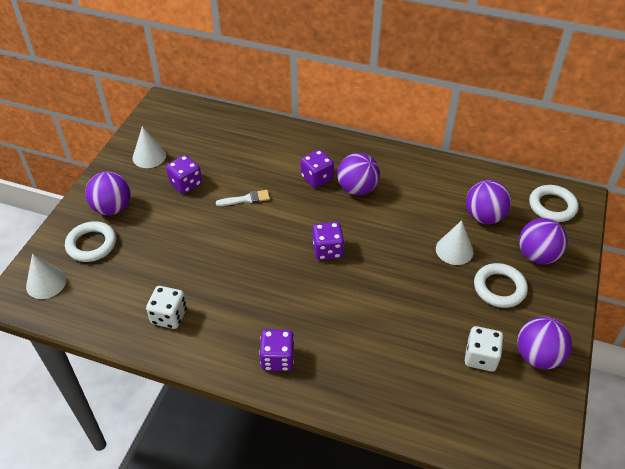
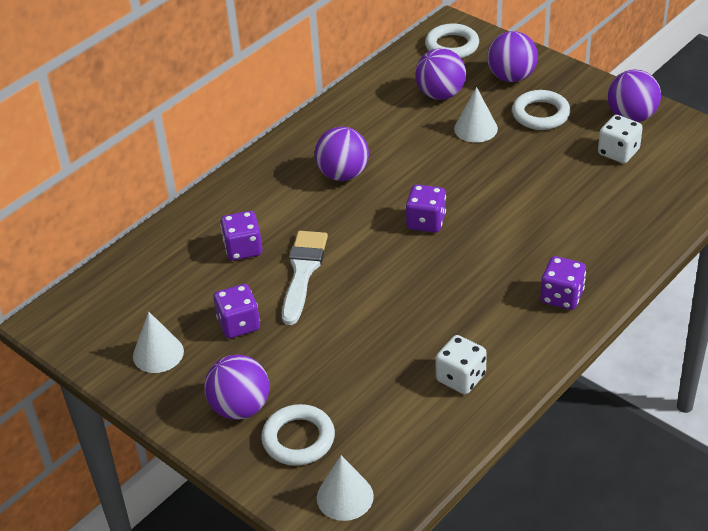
camera: 65 degrees left, 5 degrees down
(246, 199) = (303, 272): white brush -> white brush, size x1.72
(317, 178) = (304, 202): purple dice -> purple dice (243, 249)

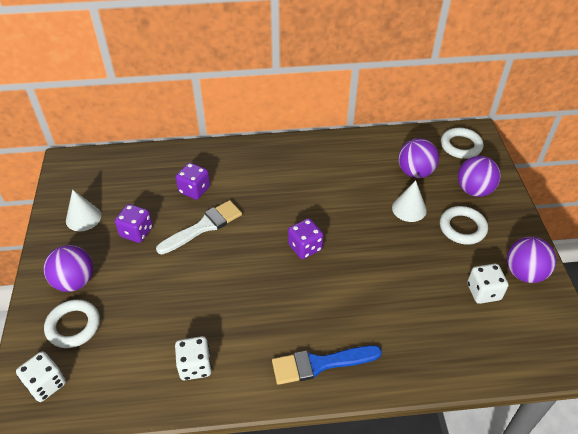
camera: 40 degrees right, 5 degrees up
(343, 174) = (298, 183): purple ball -> none
(345, 497) = (46, 384): white cone -> white dice
(562, 296) = (320, 364): purple dice -> blue brush

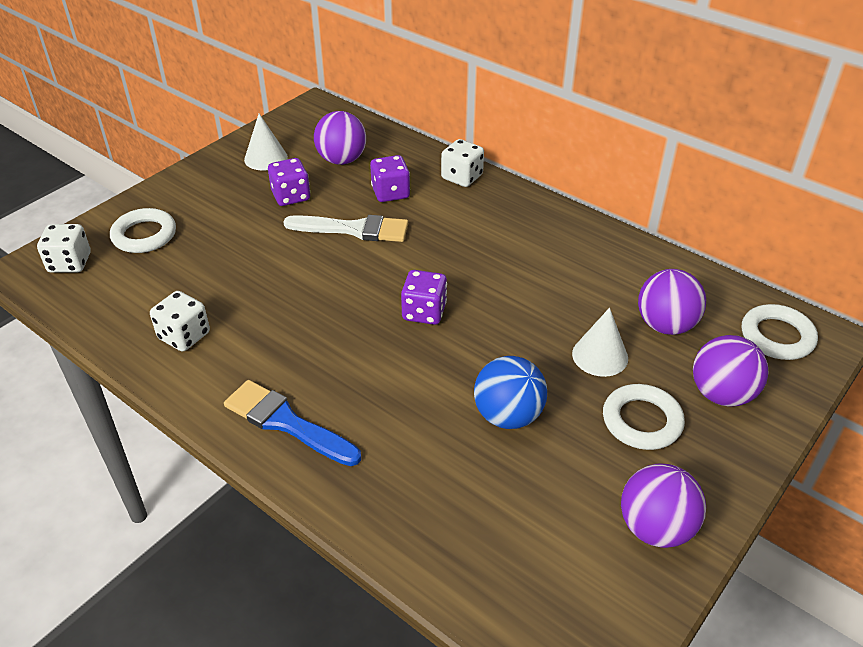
camera: 45 degrees right, 5 degrees down
(74, 281) = (191, 203): purple ball -> purple ball (342, 160)
(410, 270) = (508, 415): none -> blue ball
(483, 292) = (567, 503): white dice -> white dice (462, 177)

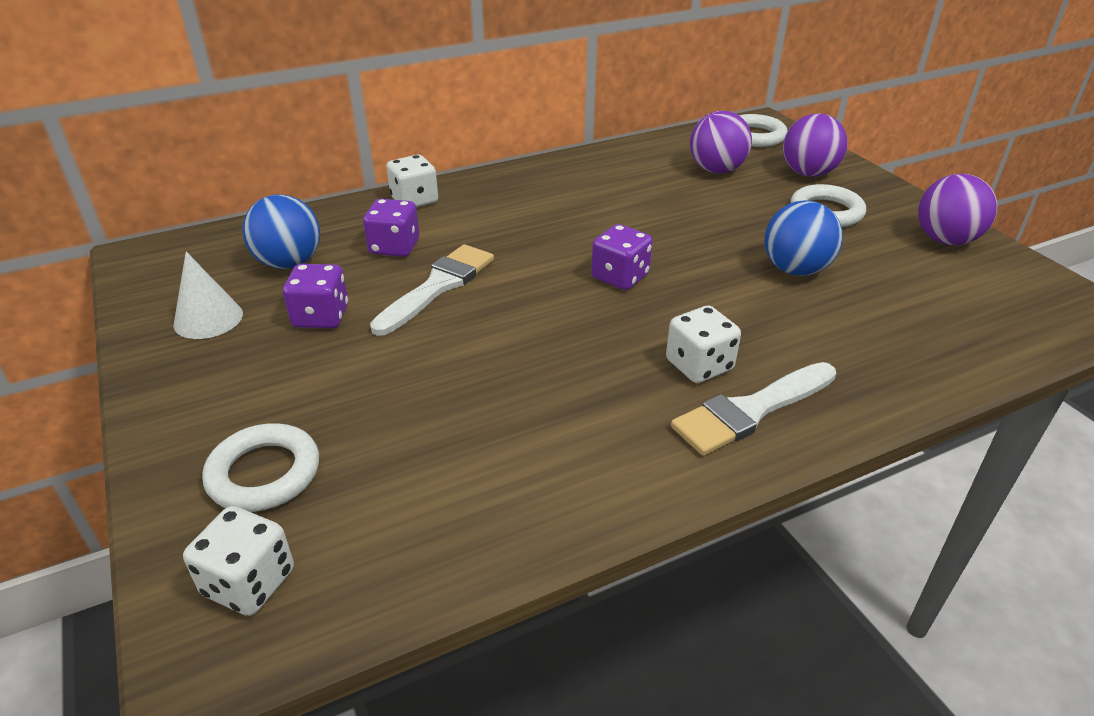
camera: 65 degrees left, 5 degrees down
(184, 336) = (539, 470): white dice -> white dice (699, 365)
(286, 423) = (750, 411): blue brush -> white brush
(342, 160) = (289, 263): purple ball -> blue ball
(600, 356) = (738, 207): white cone -> none

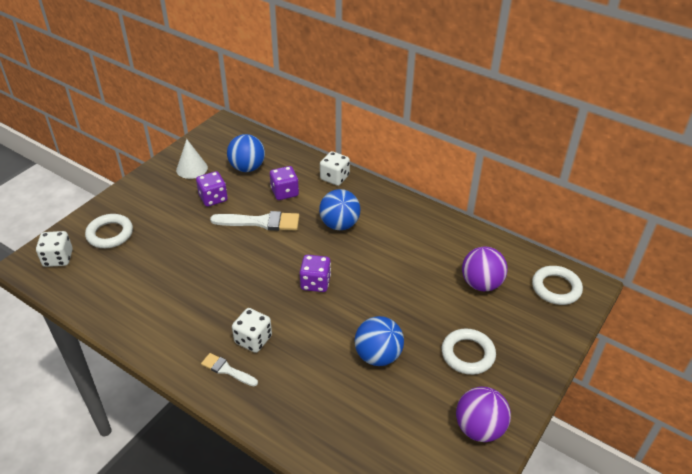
camera: 60 degrees right, 5 degrees up
(518, 225) = (339, 224): none -> blue ball
(750, 411) = (227, 370): white brush -> white brush, size x0.58
(808, 173) = (520, 332): purple ball -> none

